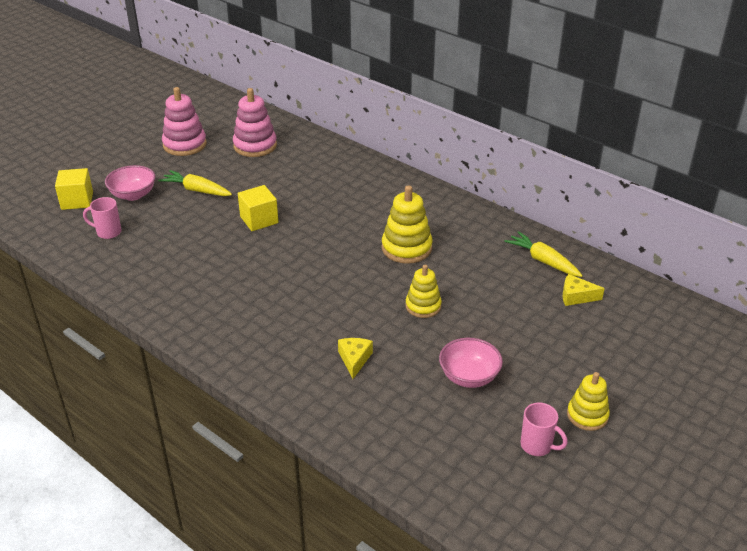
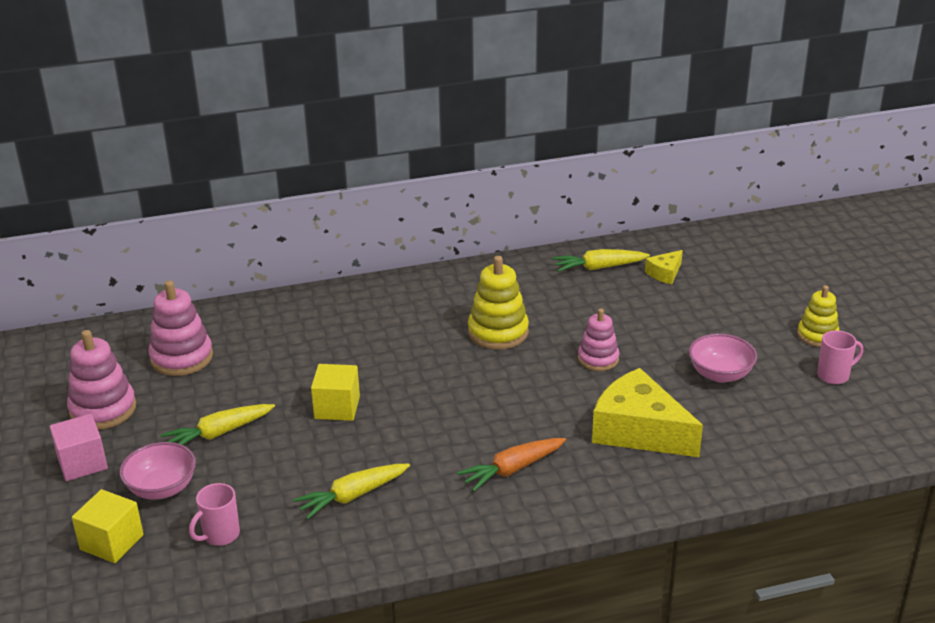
camera: 55 degrees left, 5 degrees down
(134, 161) = (82, 463): none -> pink cube
(178, 263) = (352, 496): none -> yellow carrot
(258, 317) = (512, 469): none -> orange carrot
(354, 360) = (639, 431): yellow cheese -> yellow cheese, size x2.15
(423, 306) = (598, 359): yellow stacking toy -> pink stacking toy

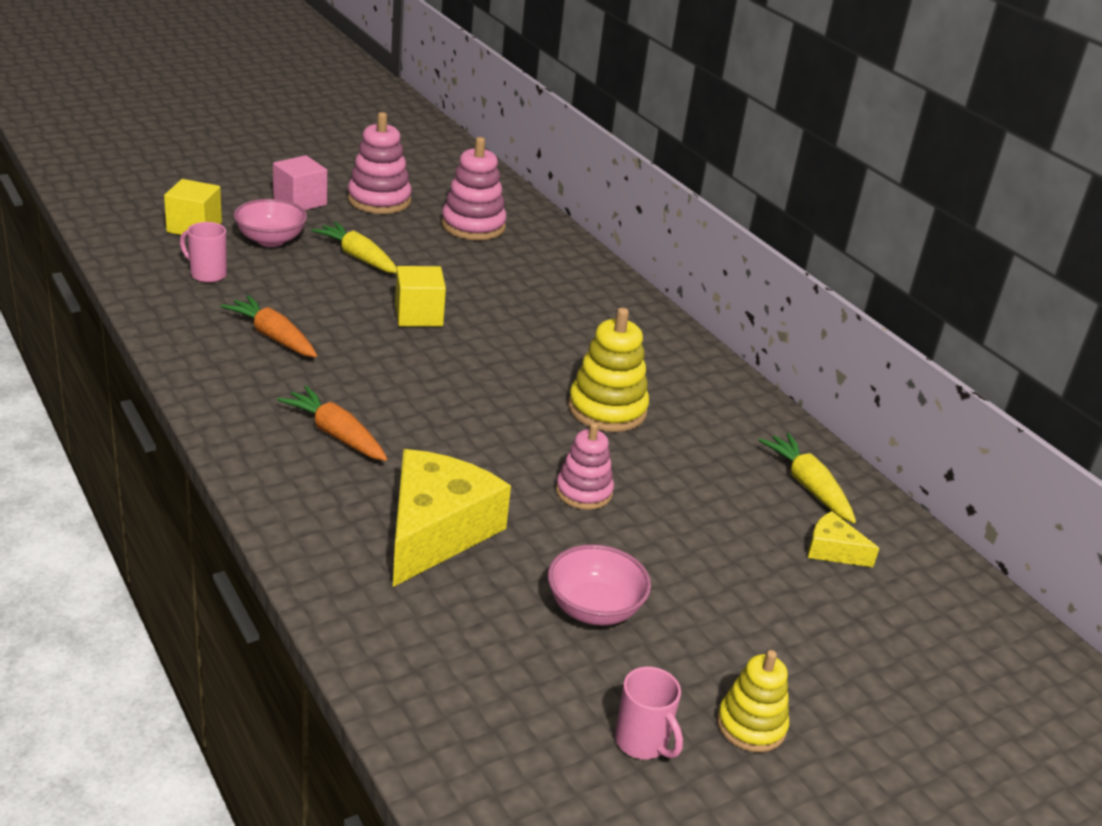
camera: 70 degrees right, 0 degrees up
(352, 496) = (273, 337): yellow carrot -> orange carrot

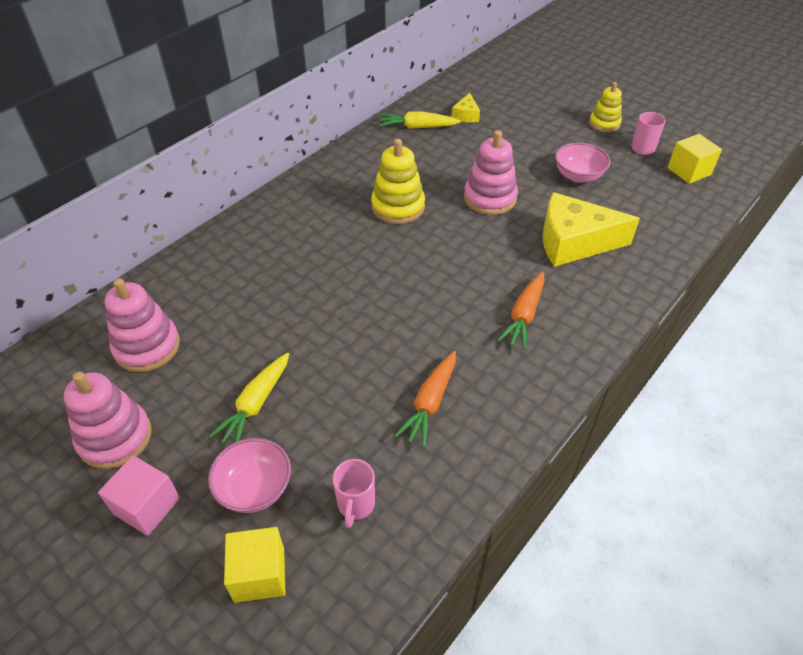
camera: 105 degrees left, 15 degrees up
(418, 315) = (337, 328): yellow cube -> yellow cube (689, 171)
(583, 492) = (490, 198): pink stacking toy -> pink stacking toy, size x1.52
(808, 486) = (417, 127): yellow carrot -> yellow carrot turned 45 degrees clockwise

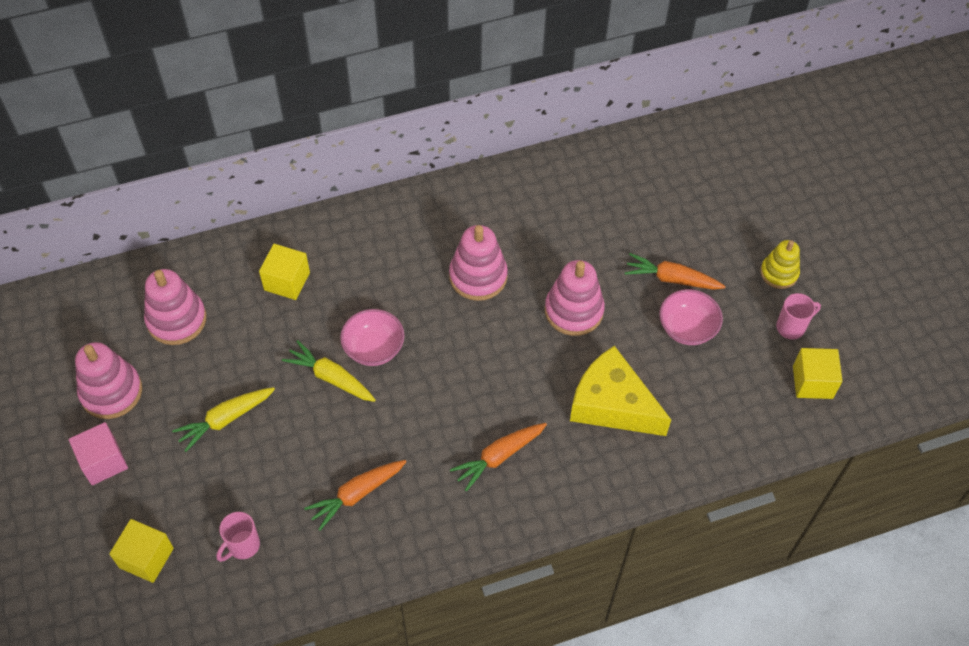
camera: 30 degrees right, 10 degrees up
(236, 274) = (287, 281): none -> yellow cube
(254, 488) = (182, 491): pink bowl -> pink bowl (374, 348)
(398, 207) = (478, 276): yellow stacking toy -> pink stacking toy
(417, 127) = (573, 182): yellow carrot -> yellow carrot (331, 378)
(466, 115) = (637, 189): yellow cheese -> none
(539, 153) = (672, 279): none -> orange carrot

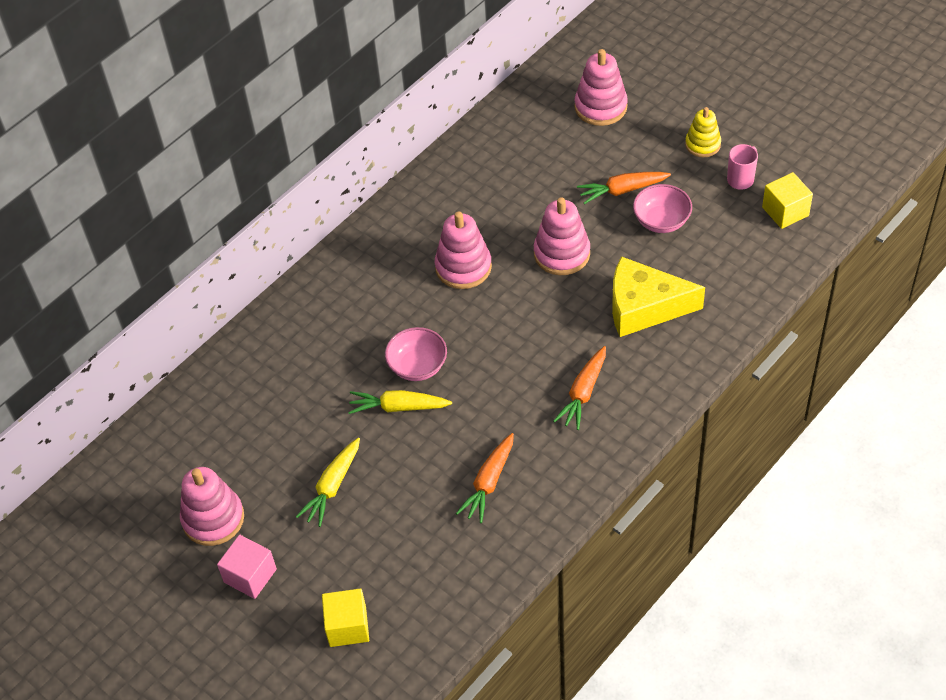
camera: 25 degrees left, 5 degrees down
(176, 320) = (226, 433): pink stacking toy -> pink stacking toy (600, 107)
(242, 546) = (423, 572): pink mug -> none
(287, 281) = (301, 353): yellow cube -> none

